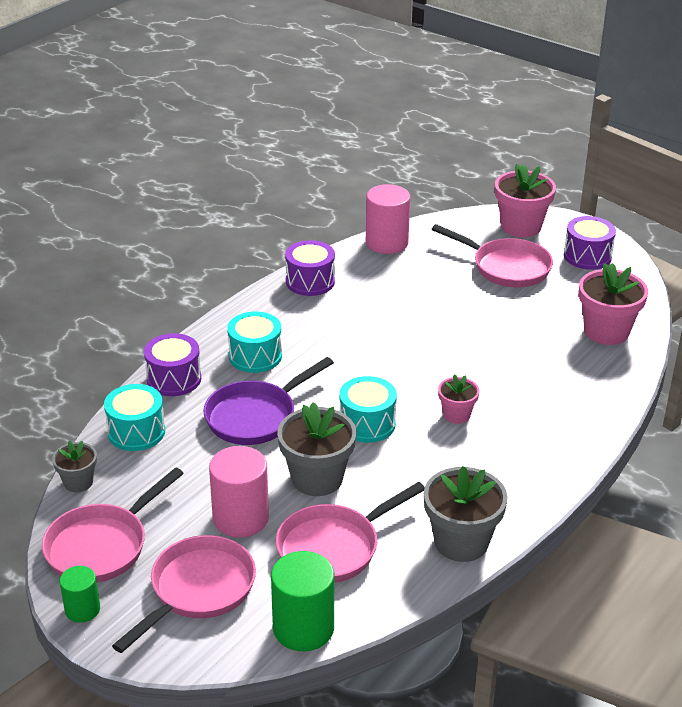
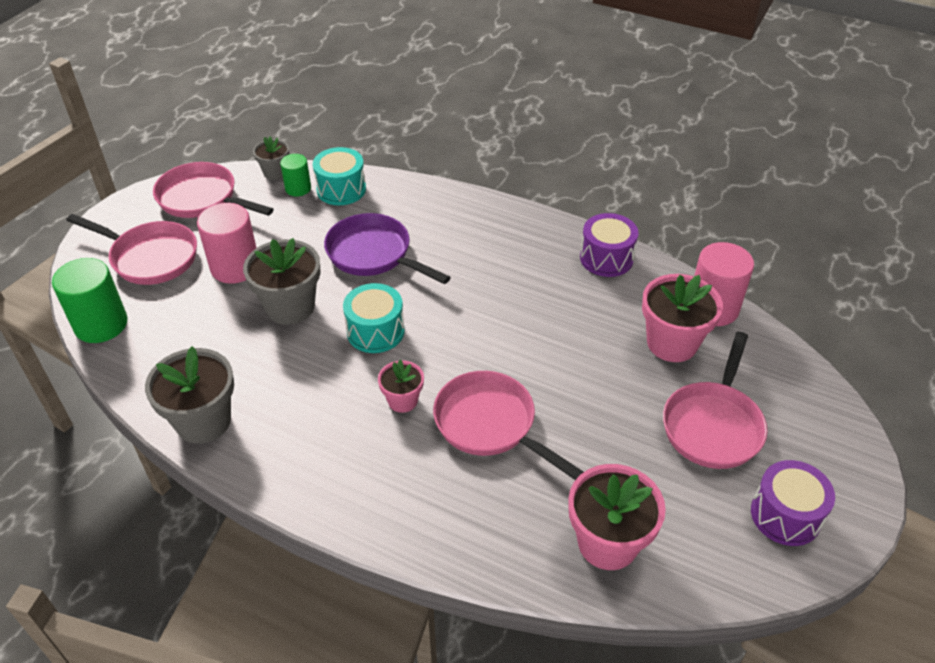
camera: 80 degrees right, 10 degrees up
(82, 609) = (134, 203): green cylinder -> green cylinder (298, 188)
(174, 379) = (418, 196): purple drum -> none
(255, 356) = (465, 240): turquoise drum -> none
(333, 547) = (197, 330): pink pan -> pink pan (490, 424)
(521, 226) = (821, 434): pink flower pot -> pink flower pot (672, 343)

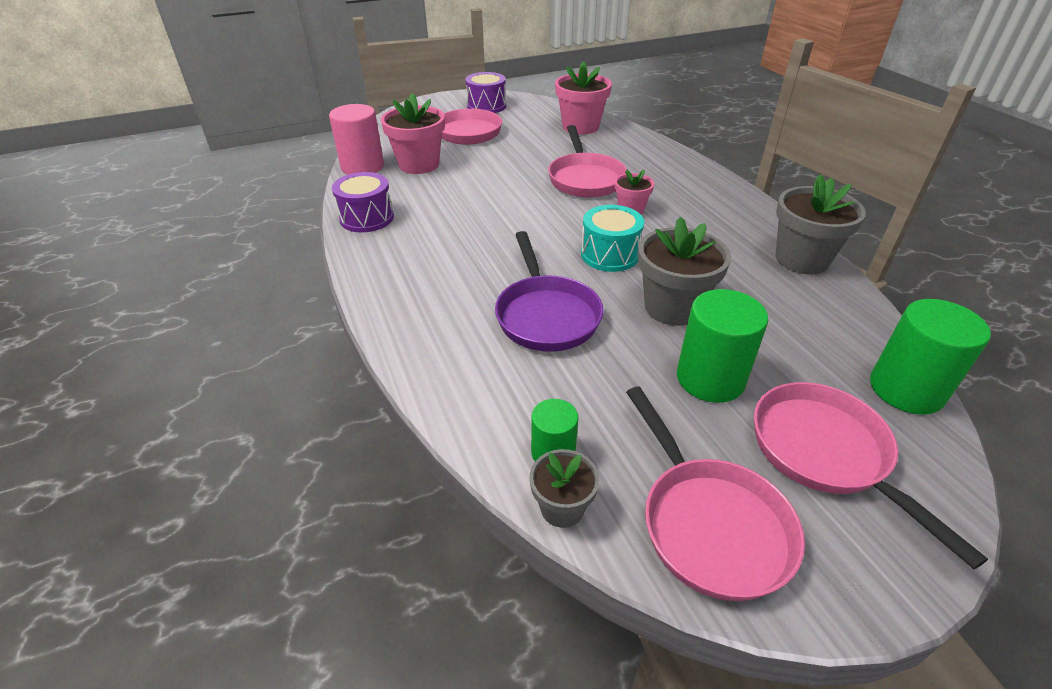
camera: 140 degrees left, 5 degrees down
(235, 267) = (710, 378): pink cylinder -> green cylinder
(341, 189) = (500, 415): turquoise drum -> none

